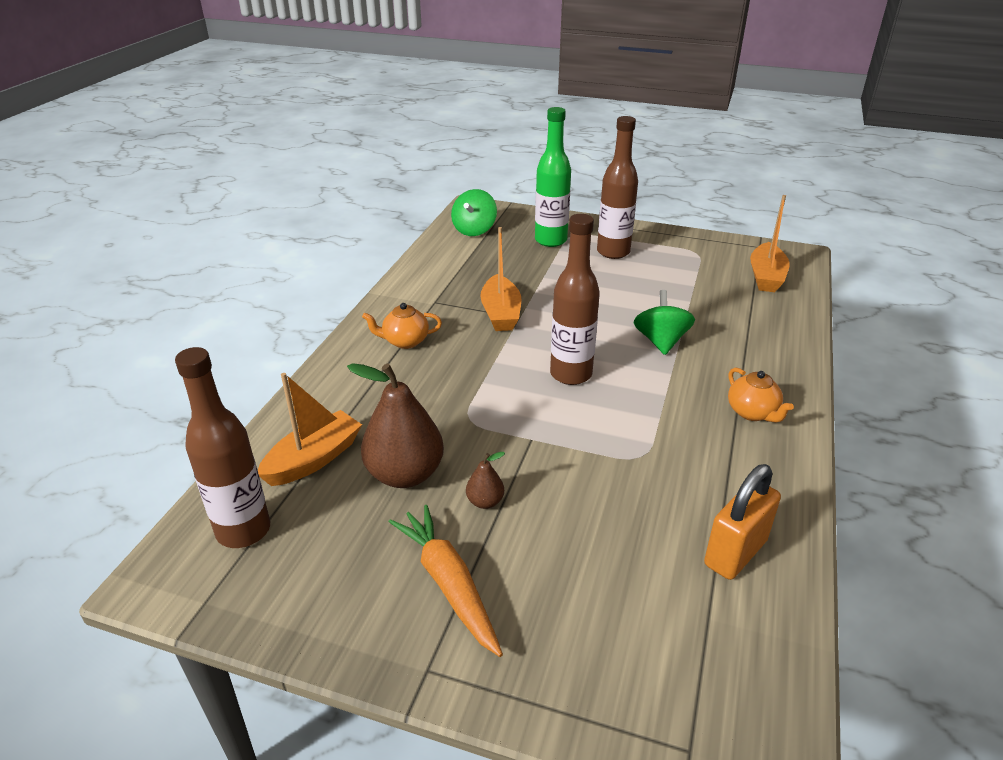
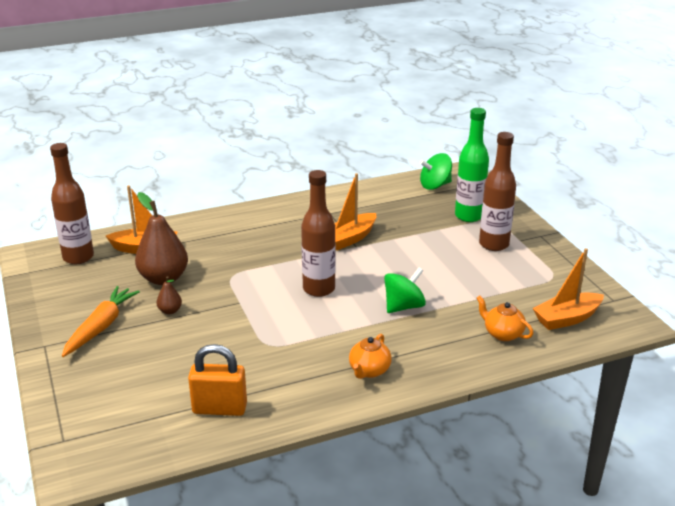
camera: 50 degrees right, 5 degrees down
(405, 341) = (276, 223): orange teapot -> orange teapot (502, 334)

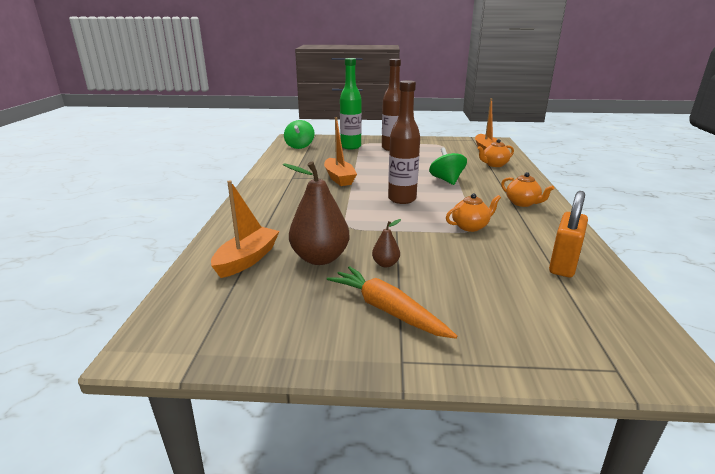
camera: 65 degrees left, 5 degrees down
(78, 257) = (210, 305): brown bottle -> none
(275, 343) = (470, 226): none -> orange teapot

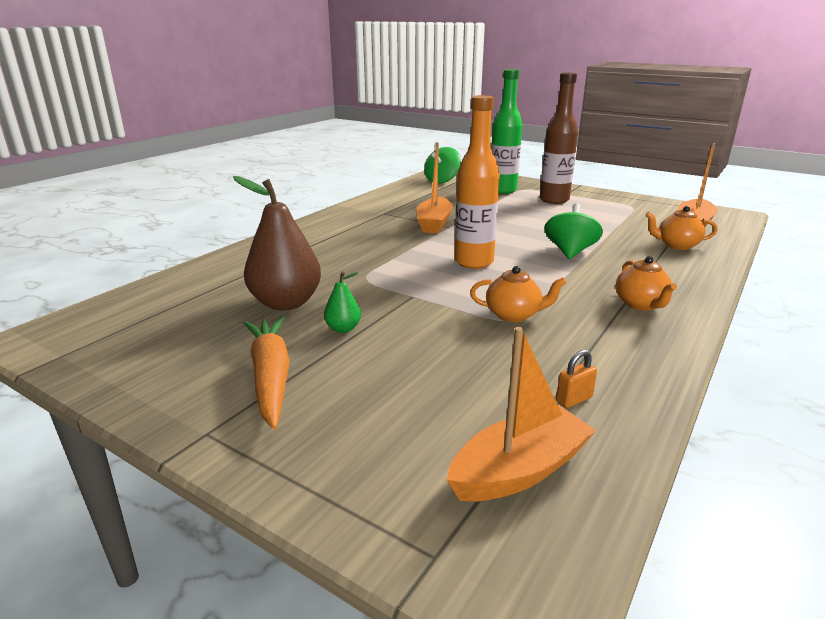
camera: 30 degrees right, 0 degrees up
(247, 259) = (219, 285): orange boat -> orange boat (519, 470)
(385, 264) = (343, 328): brown pear -> green pear
(402, 199) = (473, 262): brown bottle -> orange bottle
(563, 265) = (574, 399): orange padlock -> orange padlock, size x0.46

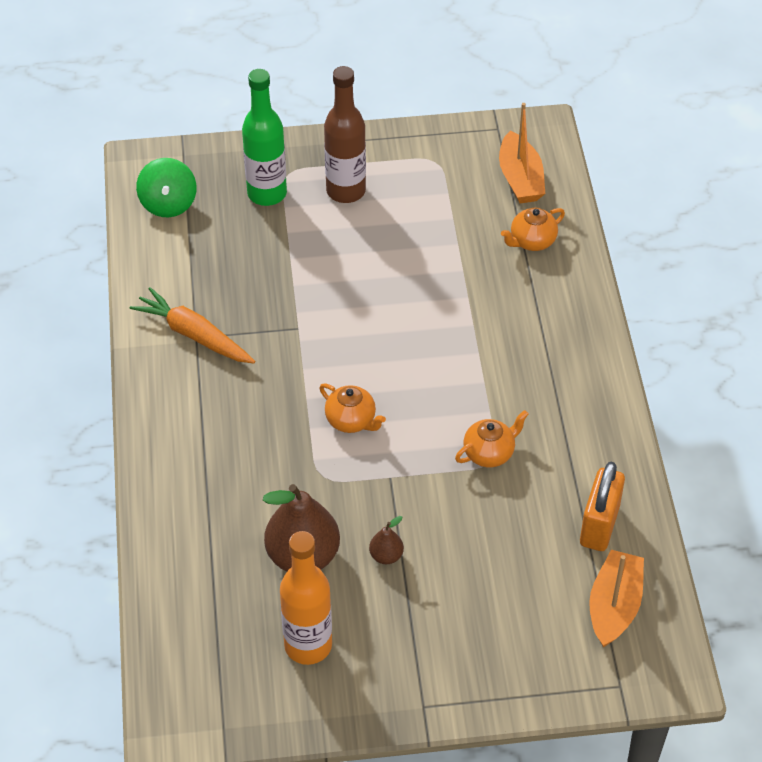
camera: 40 degrees left, 25 degrees up
(271, 377) = (400, 638): orange carrot -> orange carrot (194, 335)
(343, 328) = (386, 556): green pear -> brown pear
(434, 223) = (275, 330): orange boat -> none
(473, 262) = (387, 388): orange bottle -> orange bottle (308, 645)
(570, 252) = (452, 314): green spinning top -> none
(574, 399) = (599, 526): orange padlock -> orange padlock, size x2.19
(641, 304) = (566, 375): orange teapot -> orange teapot (351, 420)

